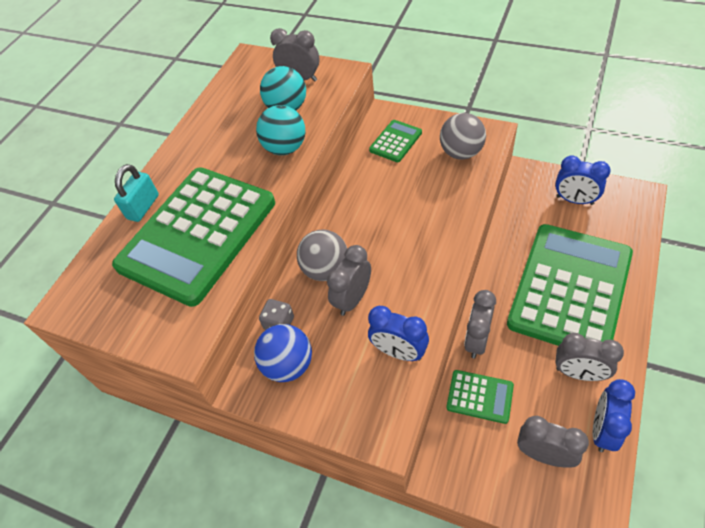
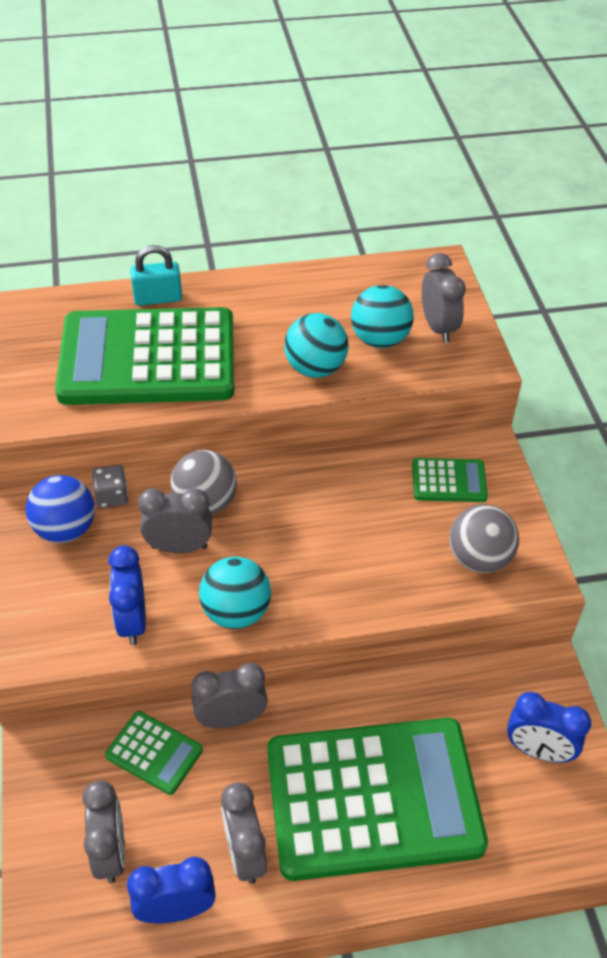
camera: 50 degrees right, 5 degrees down
(428, 288) = (236, 612): none -> turquoise ball
(479, 396) = (154, 753): green calculator -> green calculator turned 45 degrees counterclockwise
(574, 200) = (538, 750): blue clock -> blue clock turned 60 degrees counterclockwise

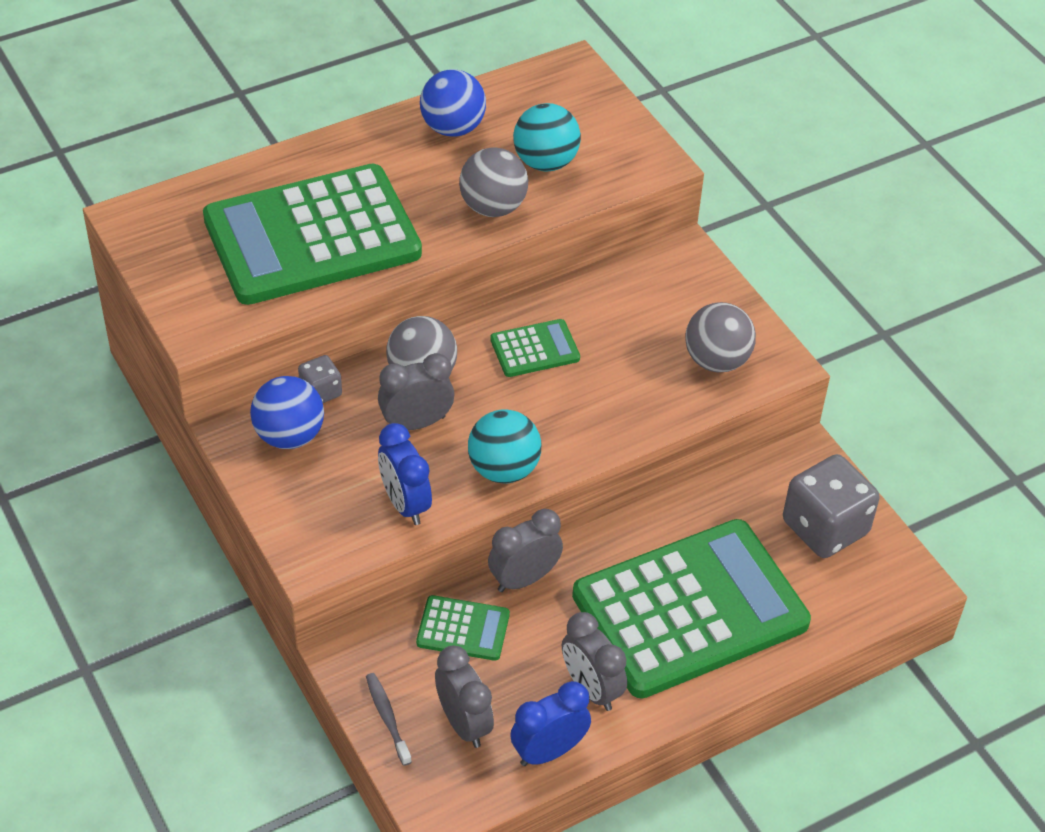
camera: 20 degrees left, 0 degrees up
(45, 823) = (387, 718): none -> grey toothbrush
(158, 298) = (288, 169): turquoise padlock -> none
(312, 294) = (452, 128): none -> blue ball
(315, 368) = (493, 207): turquoise ball -> grey ball
(438, 328) = (599, 136): grey clock -> none
(449, 481) = (658, 293): green calculator -> green calculator (535, 349)
(538, 750) = (825, 527): blue clock -> grey dice

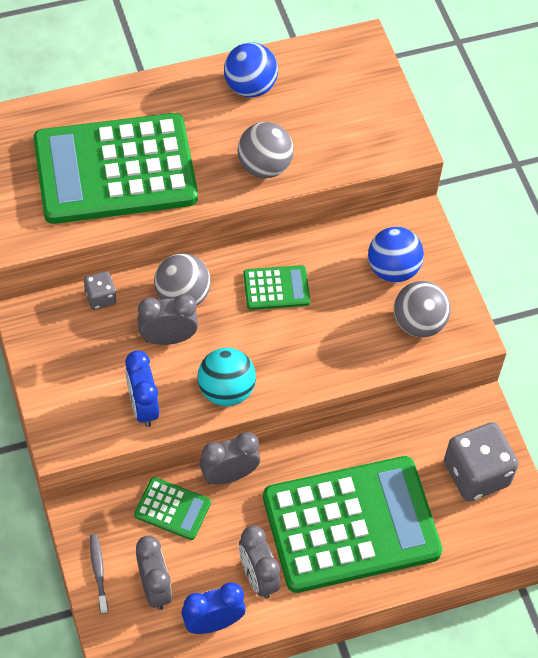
camera: 10 degrees right, 10 degrees up
(289, 436) = (68, 332): blue ball -> blue ball (393, 269)
(545, 162) = (317, 131): turquoise ball -> none

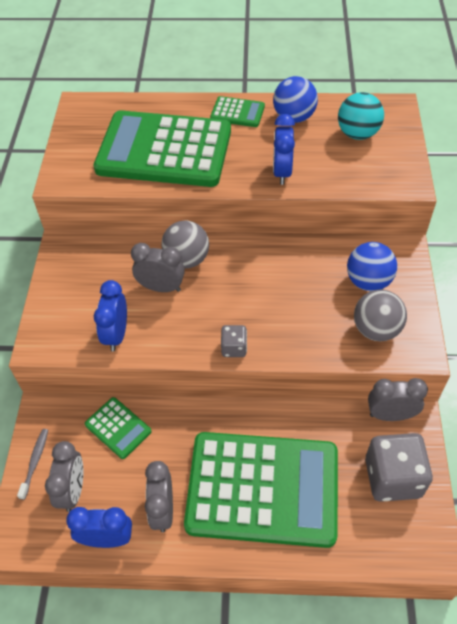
camera: 25 degrees right, 5 degrees down
(100, 297) = (124, 245): grey dice -> grey dice (234, 348)
(226, 390) = (189, 340): turquoise ball -> turquoise ball (357, 134)
(229, 475) = (176, 414): grey clock -> grey clock (390, 415)
(264, 166) = (282, 172): grey ball -> blue clock
(276, 288) = (264, 272): green calculator -> green calculator (237, 112)

